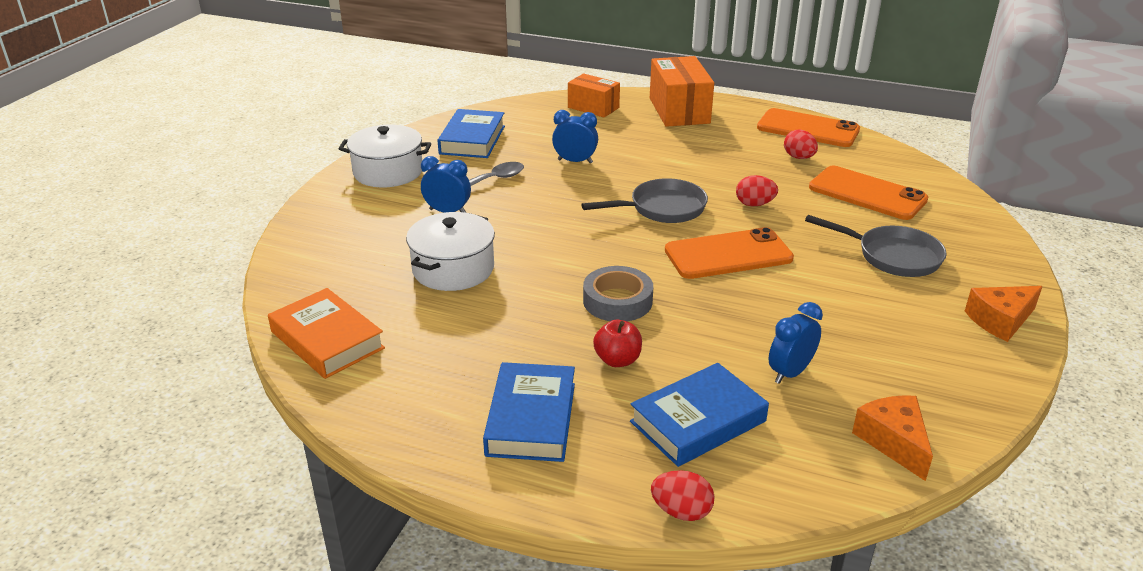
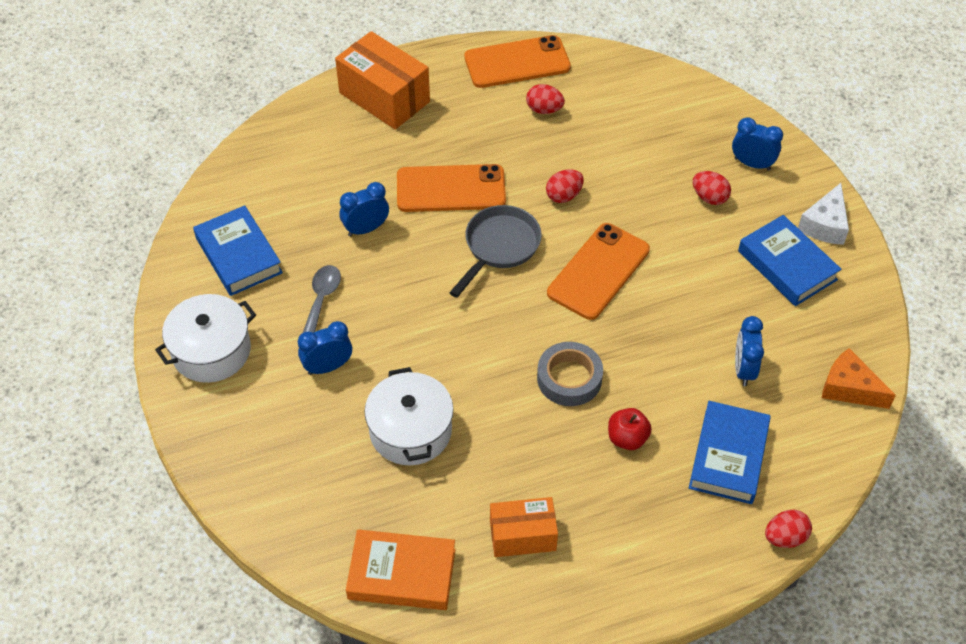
camera: 40 degrees left, 20 degrees up
(531, 419) = (626, 534): blue book -> blue book (787, 265)
(593, 107) = (301, 138): orange box -> orange box (522, 536)
(867, 194) = (633, 128): orange phone -> orange phone (451, 189)
(892, 256) = (709, 197): grey pan -> red egg
(963, 254) = (752, 164): none -> blue clock
(1000, 320) = (825, 225): orange cheese -> white cheese

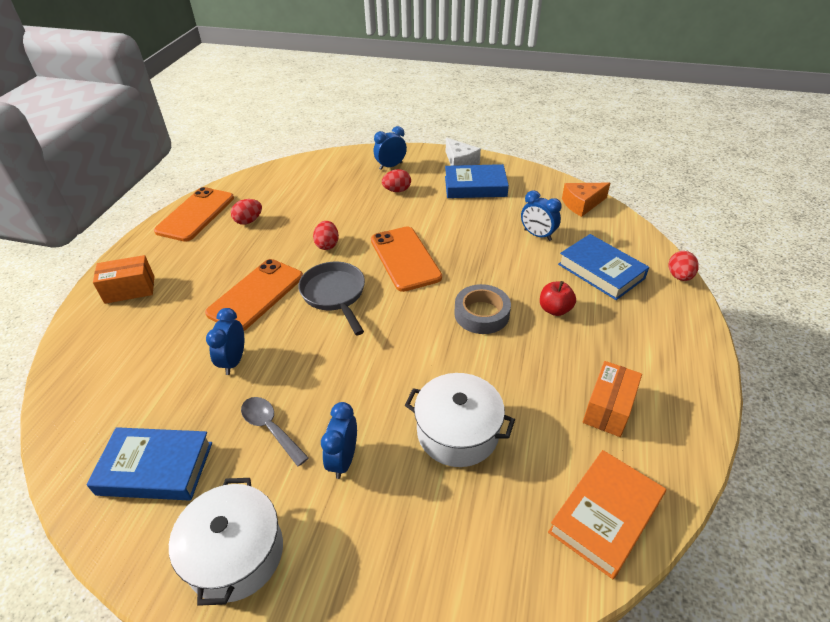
camera: 55 degrees left, 10 degrees down
(384, 97) = (130, 289): orange box -> orange box, size x0.63

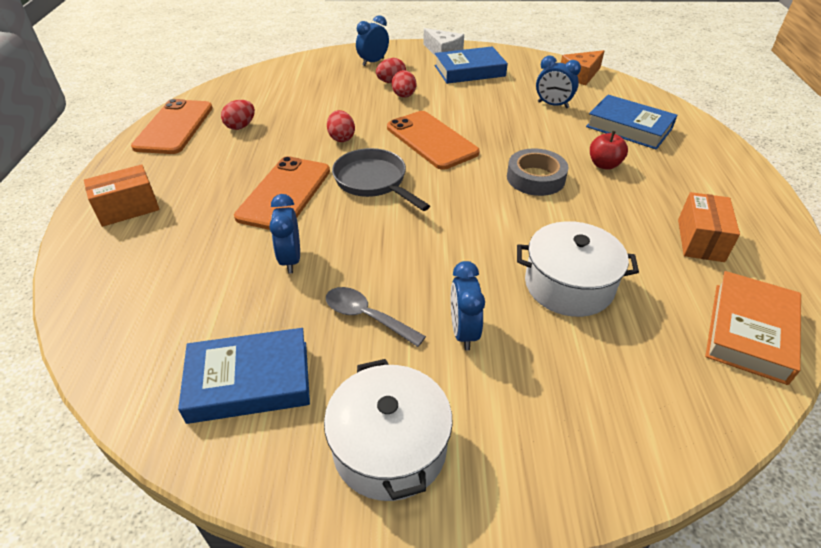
camera: 15 degrees left, 0 degrees up
(679, 276) = (701, 123): red egg -> red egg (404, 96)

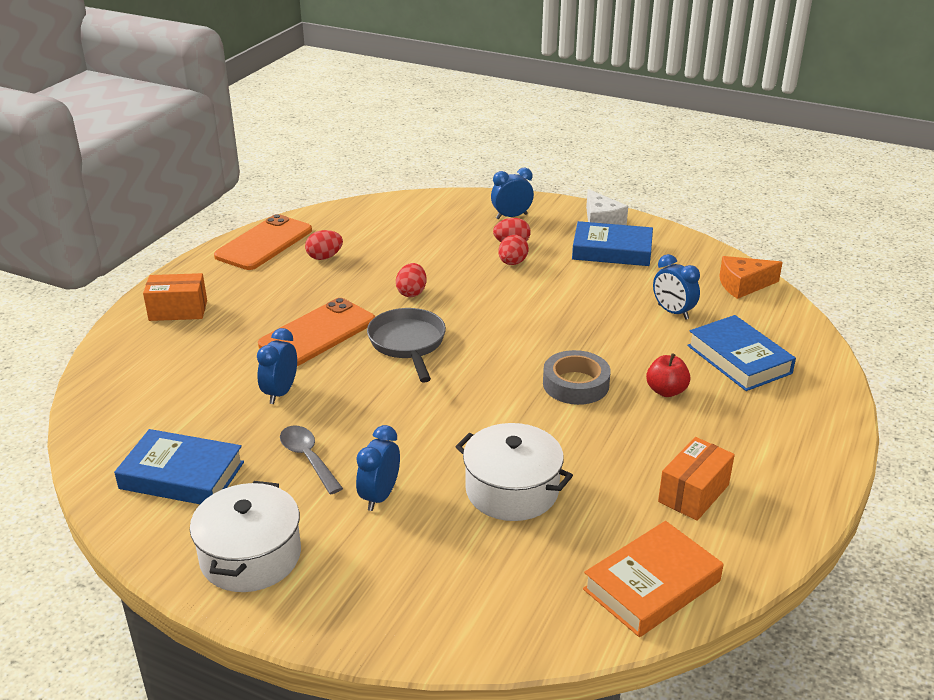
camera: 25 degrees right, 10 degrees down
(431, 140) = (501, 317): orange phone -> none

